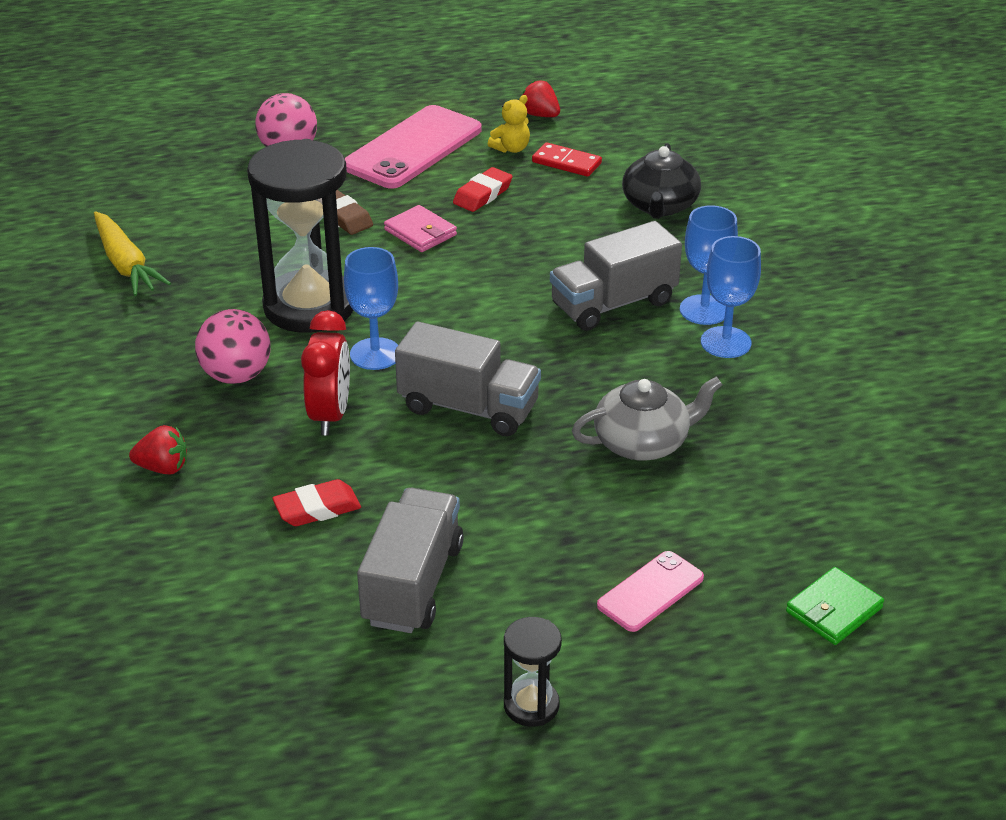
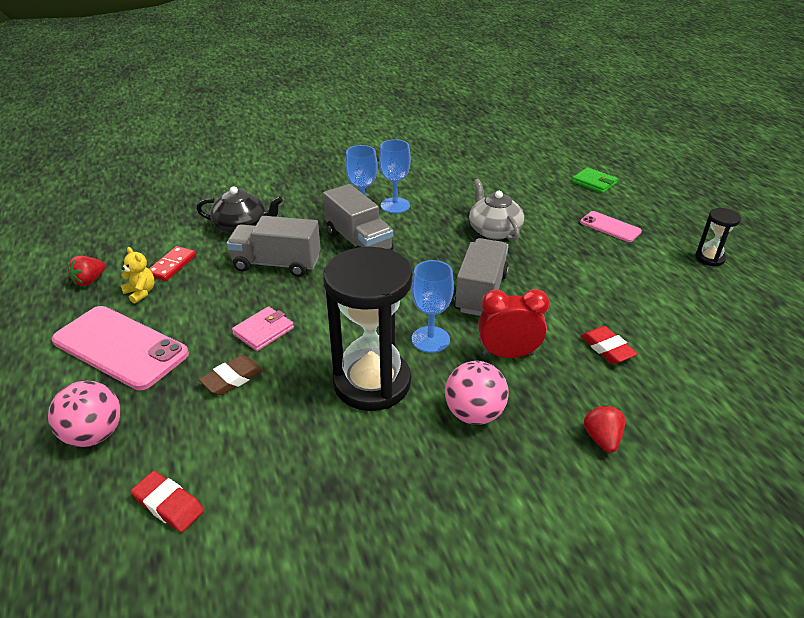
camera: 95 degrees left, 0 degrees up
(126, 264) = (304, 536): yellow carrot -> none
(413, 584) = (650, 302): grey truck -> grey truck (277, 264)
(483, 194) = (210, 303): red eraser -> red eraser (169, 505)

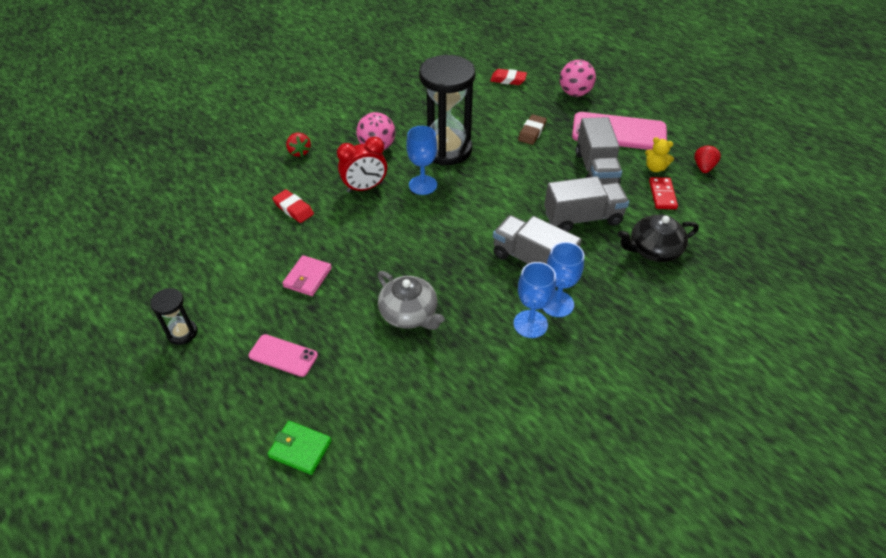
camera: 160 degrees right, 10 degrees up
(263, 331) = (540, 163): pink wallet -> pink wallet (307, 277)
(481, 292) = (399, 233): grey truck -> grey truck (595, 169)

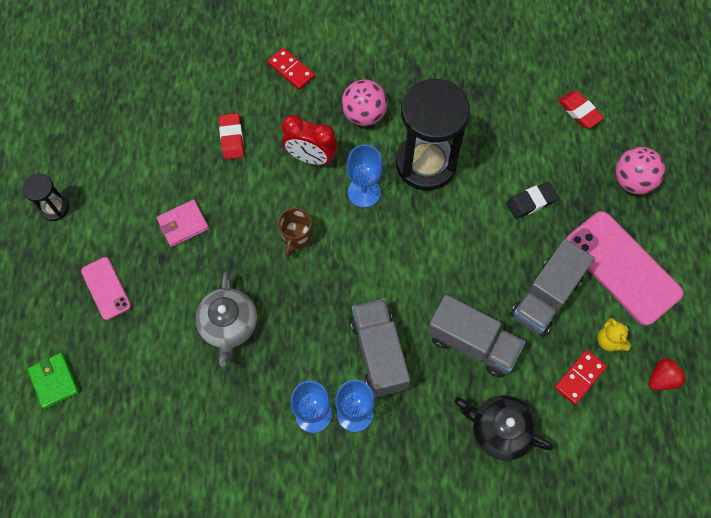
camera: 40 degrees right, 20 degrees up
(299, 152) = (291, 70): red strawberry -> red domino
(403, 234) = (296, 237): none -> brown mug
(532, 132) = (531, 202): brown eraser -> black eraser

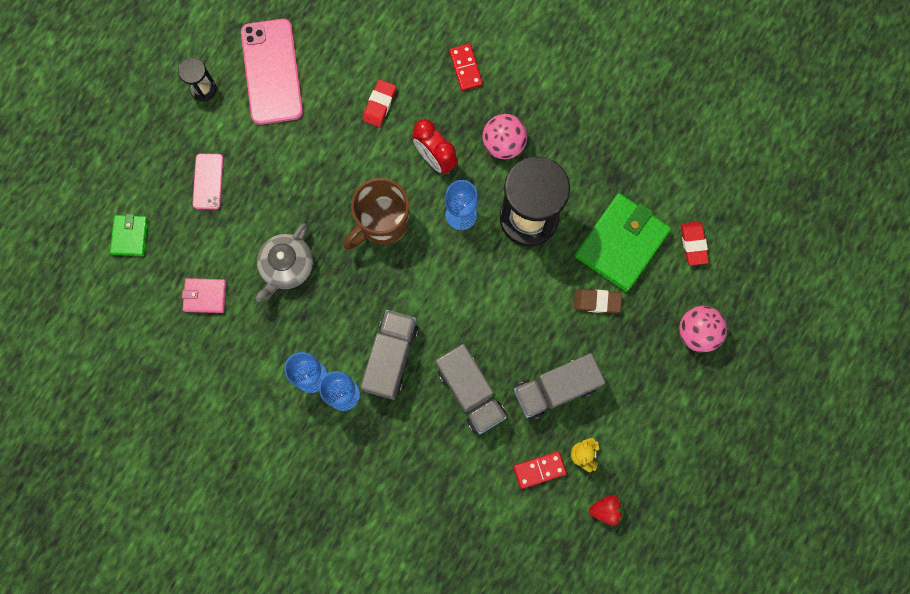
camera: 30 degrees right, 10 degrees up
(183, 224) = (297, 160): pink wallet -> pink wallet (205, 296)
(296, 237) = (382, 223): brown mug -> brown mug, size x1.79
(500, 430) = (448, 473): black teapot -> none
(519, 142) = (621, 243): none -> green wallet
(531, 202) = (597, 302): black eraser -> brown eraser
(622, 267) = (636, 401): pink phone -> pink phone (272, 72)

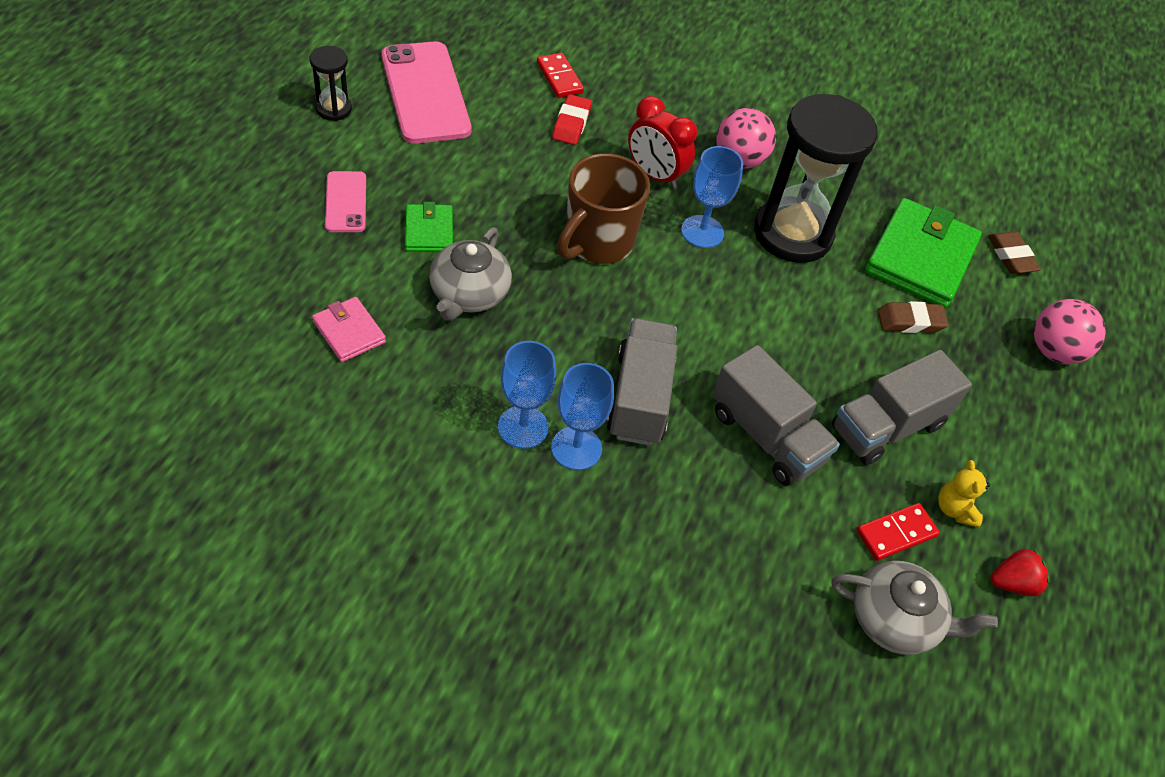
camera: 15 degrees left, 25 degrees down
(130, 236) = (231, 264): green wallet -> green wallet (429, 231)
(205, 296) = (349, 332): pink wallet -> pink wallet turned 60 degrees clockwise
(465, 68) = (673, 90): red domino -> red domino (559, 78)
(522, 528) = (895, 619): none -> grey teapot
(693, 244) = (1011, 256): red eraser -> brown eraser

